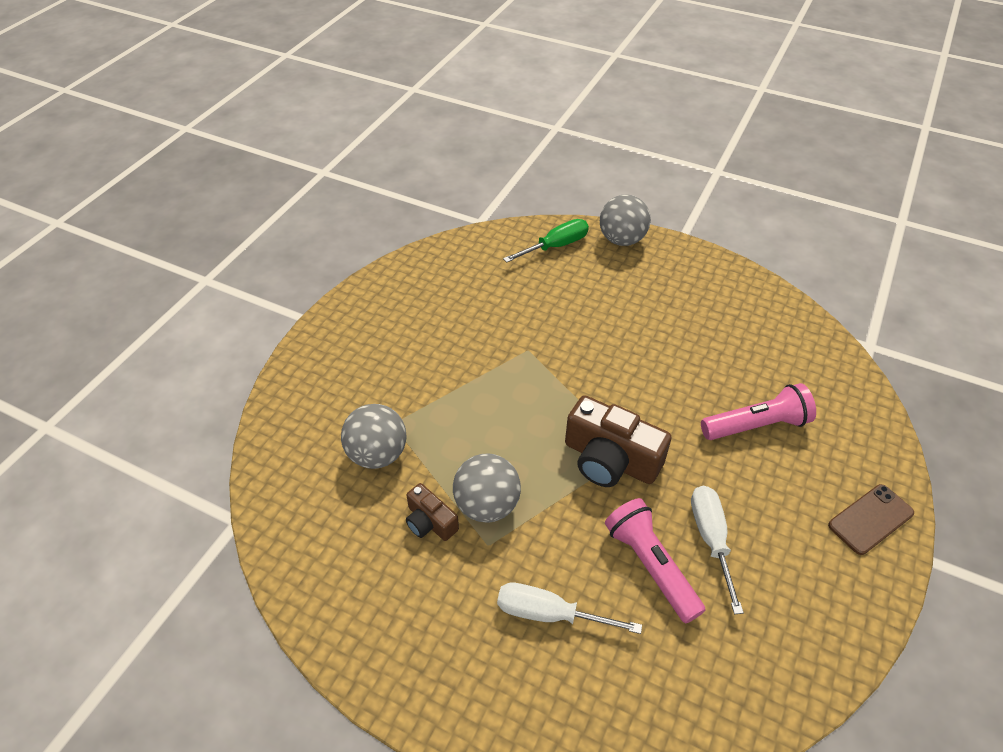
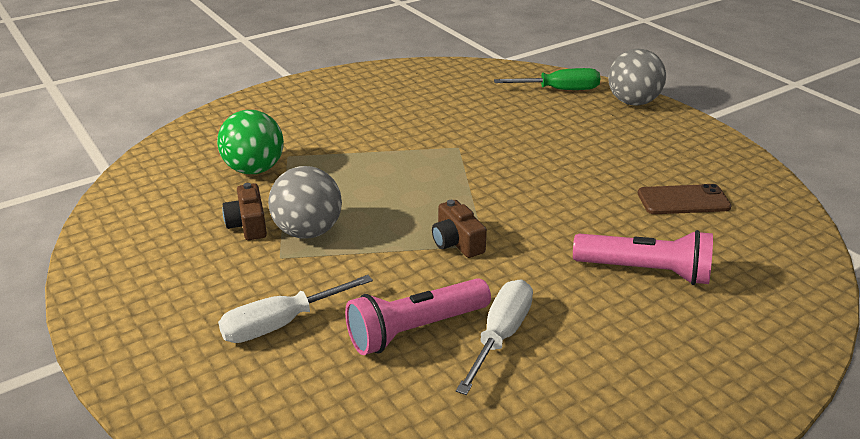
camera: 30 degrees right, 15 degrees down
(377, 454) = (254, 169): grey ball -> green ball
(550, 614) = (281, 323): white screwdriver -> white screwdriver turned 75 degrees counterclockwise
(610, 460) = (457, 242): brown camera -> brown camera, size x0.54
(650, 565) = (415, 330): pink flashlight -> pink flashlight turned 120 degrees counterclockwise
(870, 519) = (713, 394): brown phone -> brown phone (683, 200)

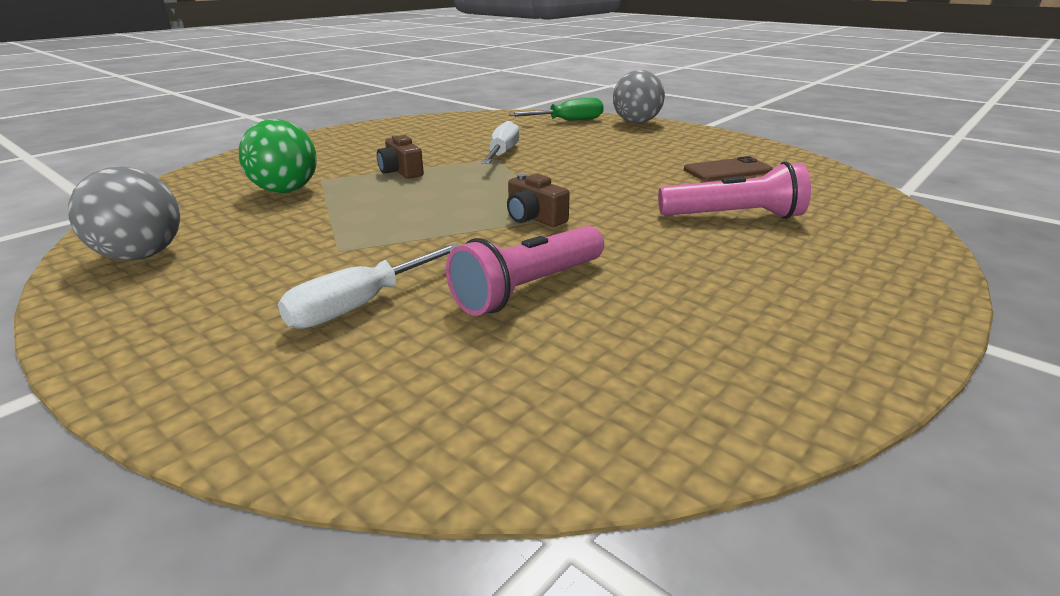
camera: 15 degrees left, 5 degrees down
(248, 224) = (291, 230): brown camera -> brown camera (401, 171)
(308, 231) = (365, 227): grey ball -> grey ball (141, 256)
(500, 336) = (627, 281): white screwdriver -> white screwdriver (502, 154)

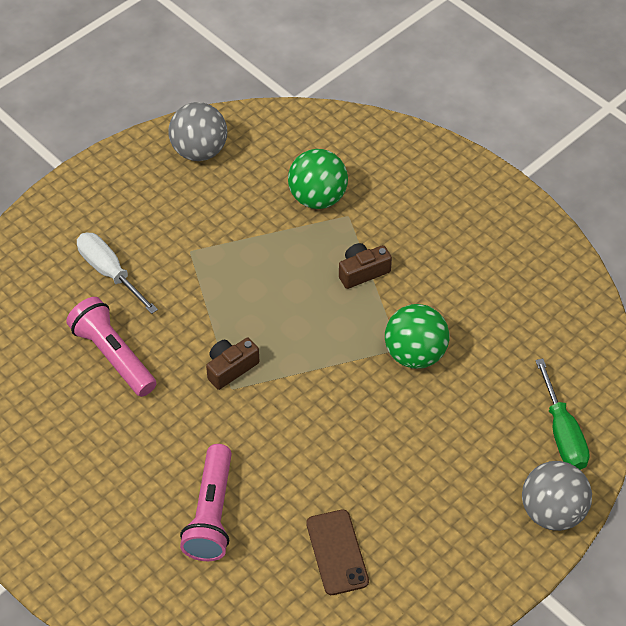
camera: 95 degrees right, 25 degrees up
(502, 154) = (415, 354): white screwdriver -> green ball

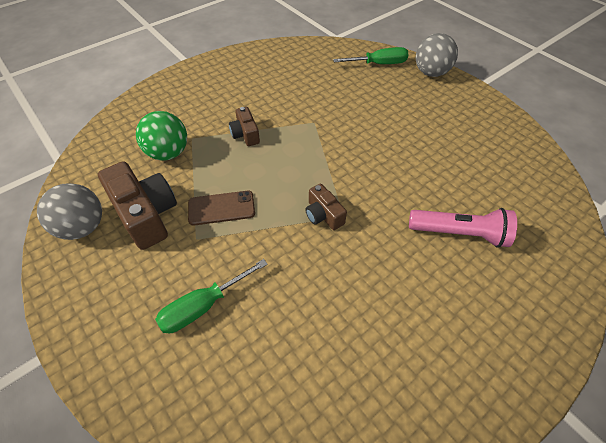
camera: 85 degrees left, 0 degrees up
(110, 272) = (204, 306): white screwdriver -> green screwdriver
(113, 356) = (303, 304): pink flashlight -> none
(220, 200) = (146, 214): none -> brown camera
(337, 552) = (477, 164): brown phone -> brown phone (221, 208)
(415, 354) = (319, 115): green ball -> none

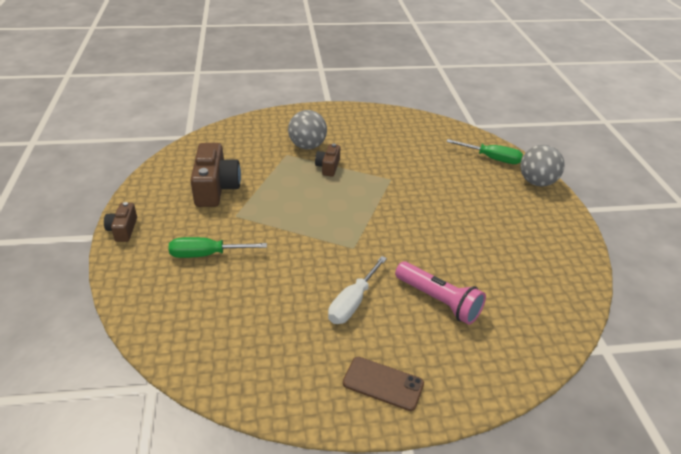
camera: 30 degrees right, 15 degrees down
(83, 227) = (171, 178): grey ball -> grey ball (307, 146)
(168, 153) = (262, 157): green ball -> none
(221, 208) = (268, 205): brown phone -> brown phone (383, 384)
(323, 215) = (338, 241): brown camera -> brown camera (123, 229)
(393, 278) = (353, 302): none -> white screwdriver

